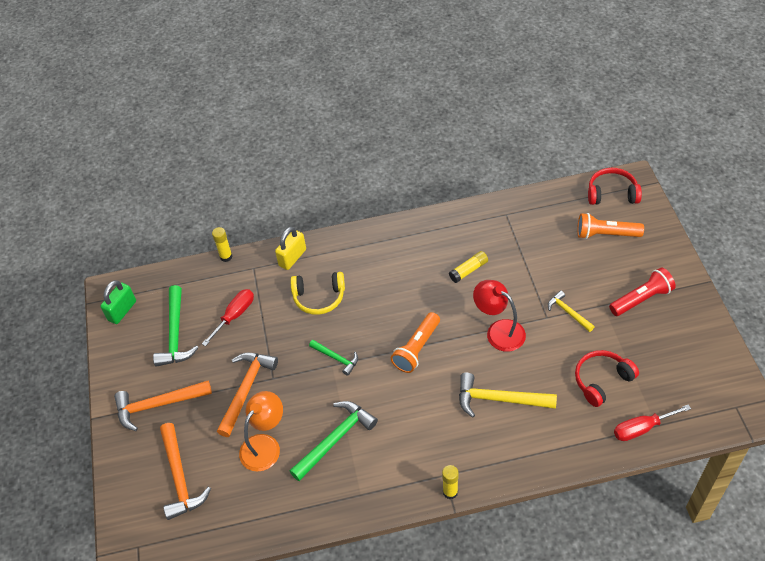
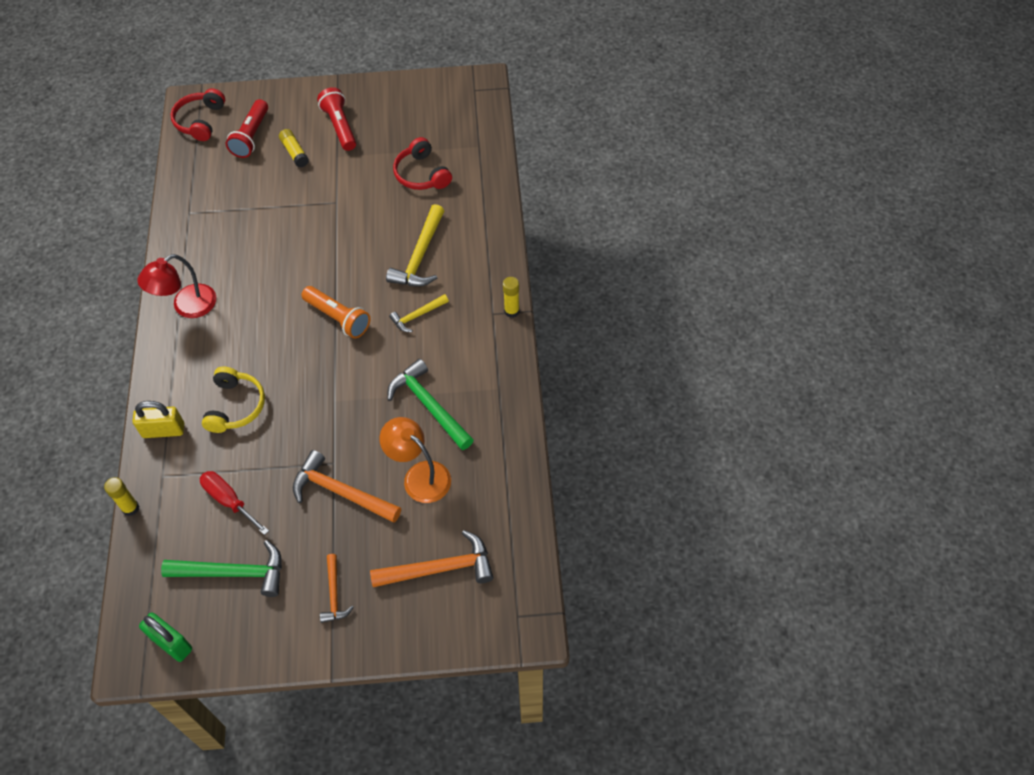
camera: 85 degrees left, 5 degrees up
(158, 405) = (334, 594): orange hammer -> orange hammer, size x0.58
(292, 257) = (163, 430): yellow padlock -> yellow padlock turned 45 degrees counterclockwise
(336, 358) = (326, 395): green hammer -> none
(468, 270) = (252, 257): yellow glue stick -> yellow glue stick (294, 152)
(499, 331) = (339, 243): red lamp -> red lamp (187, 306)
(568, 312) = (336, 184): yellow hammer -> yellow hammer (417, 316)
(606, 234) = (251, 136): orange flashlight -> red flashlight
(642, 428) = (479, 156): red screwdriver -> none

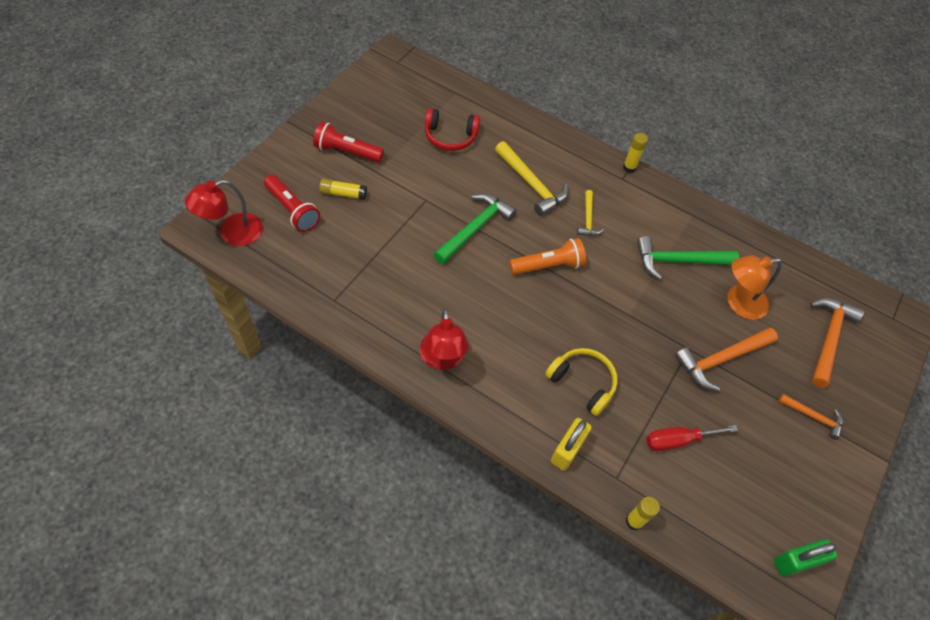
camera: 60 degrees left, 0 degrees up
(200, 121) = (232, 233): red headphones -> red lamp
(233, 572) = (752, 476): green hammer -> green hammer (475, 228)

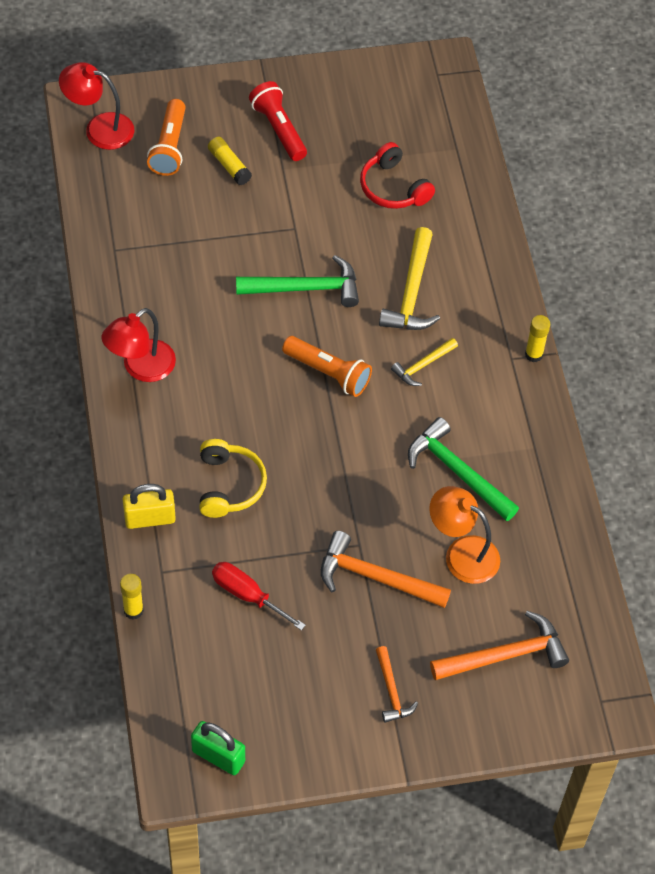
camera: 50 degrees right, 0 degrees up
(292, 210) = (169, 147): red flashlight -> orange flashlight

